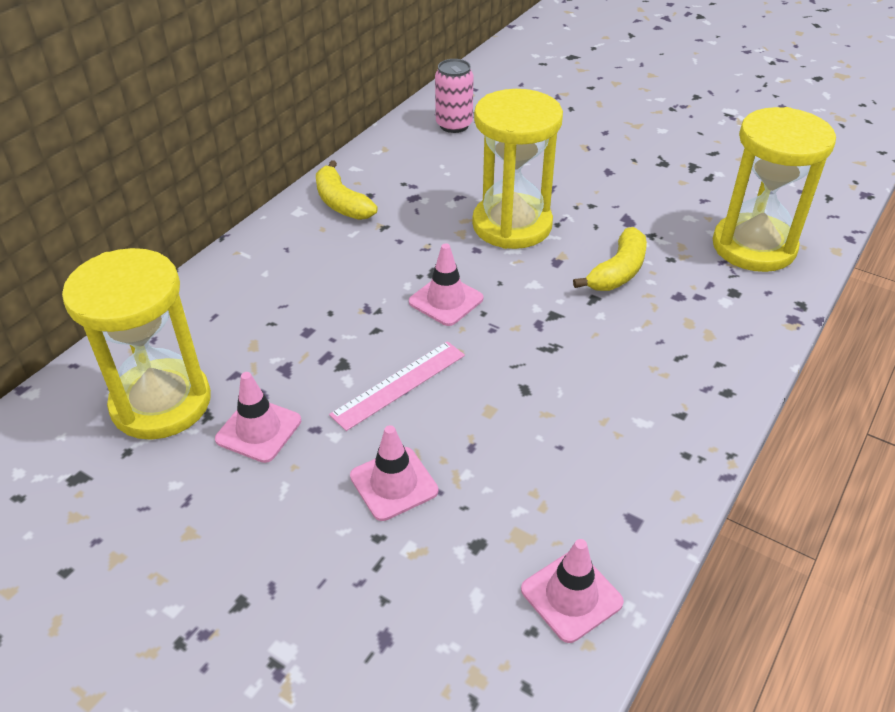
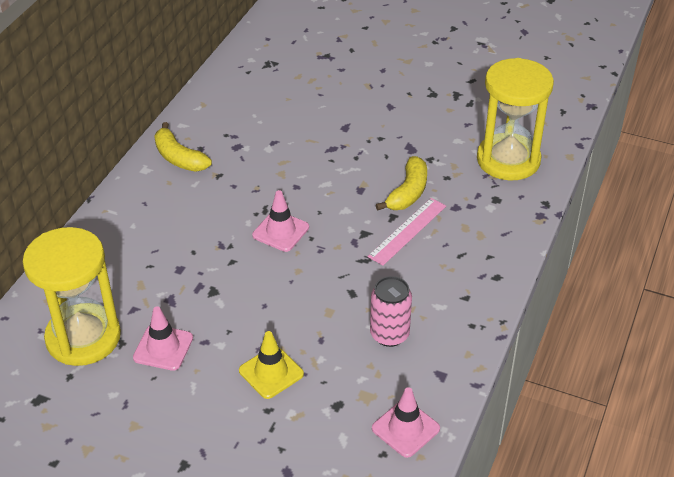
camera: 10 degrees left, 0 degrees up
(394, 483) = (271, 372): pink traffic cone -> yellow traffic cone
(399, 384) = (259, 301): pink ruler -> pink ruler (407, 231)
(454, 125) = (256, 76): pink can -> pink can (389, 334)
(512, 225) = (320, 162): yellow hourglass -> none

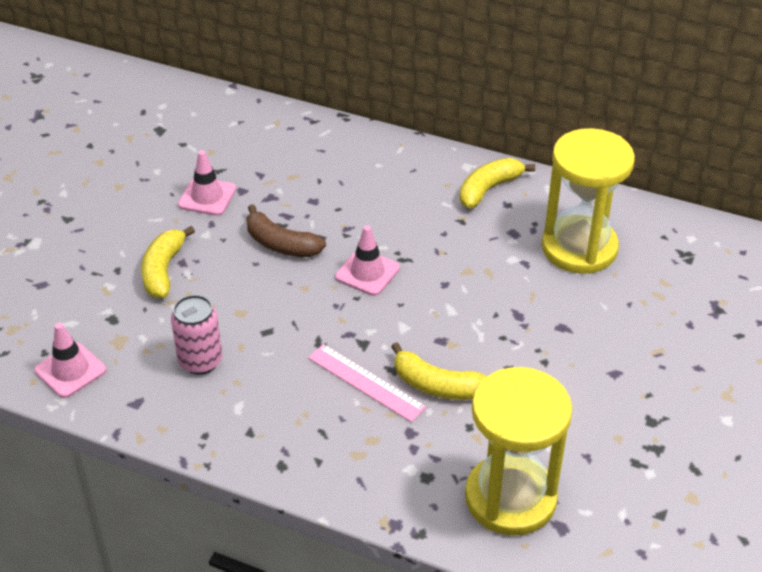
camera: 90 degrees right, 0 degrees up
(83, 337) = (227, 147): yellow hourglass -> yellow hourglass (579, 248)
(239, 289) = (281, 244): none -> brown banana
(271, 372) = (163, 270): yellow traffic cone -> yellow banana

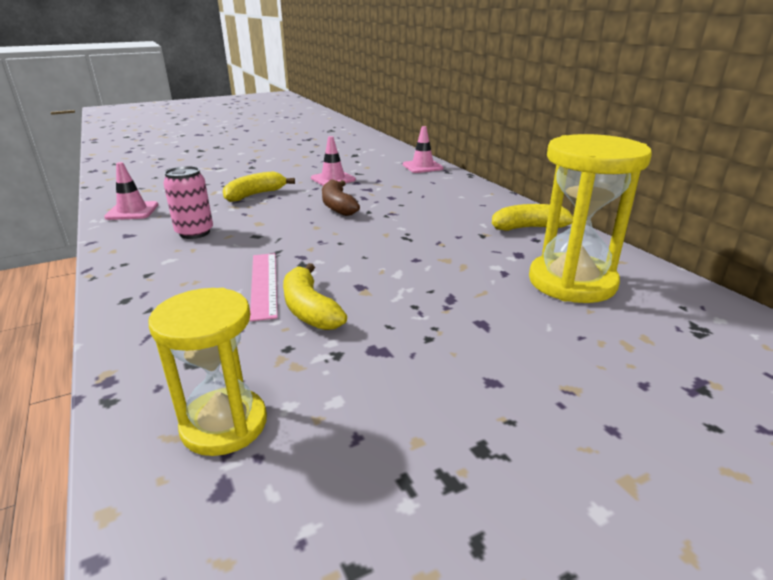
camera: 40 degrees right, 15 degrees down
(367, 272) = (369, 234): pink traffic cone -> pink traffic cone (422, 167)
(510, 498) = (224, 424): yellow hourglass -> yellow hourglass, size x0.67

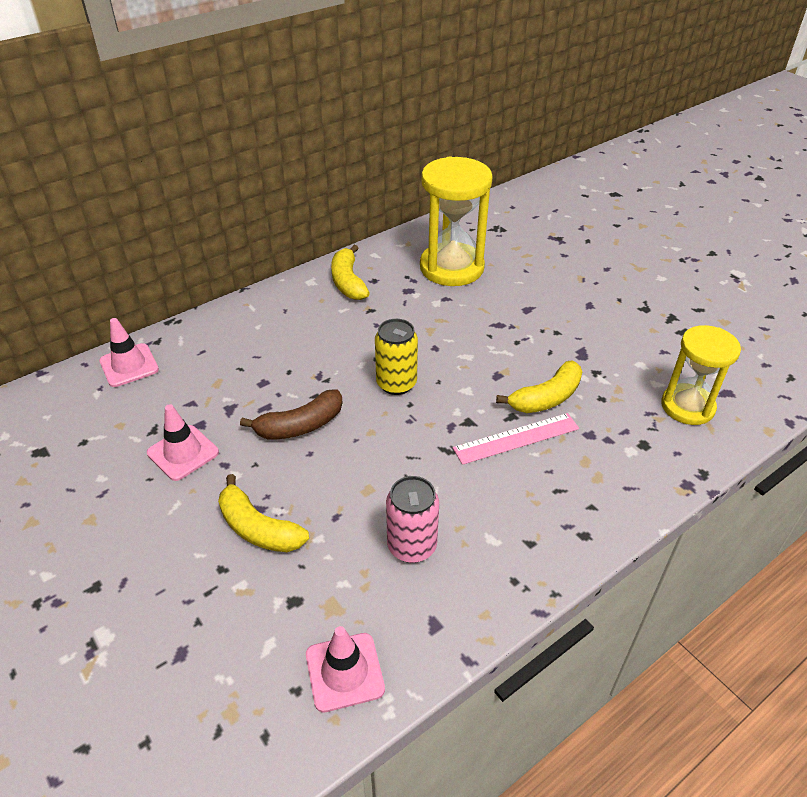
camera: 100 degrees left, 15 degrees up
(369, 239) = (396, 383): none -> yellow can

